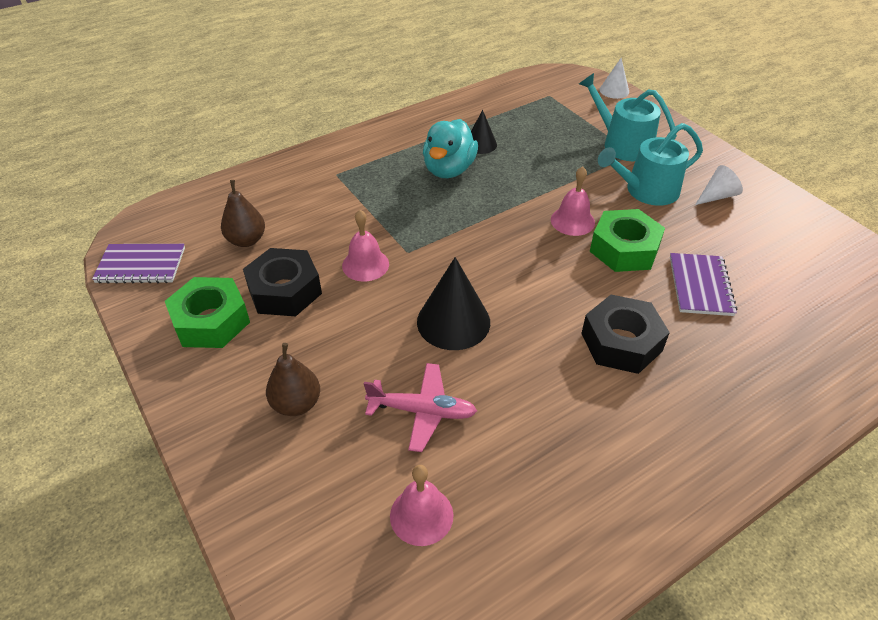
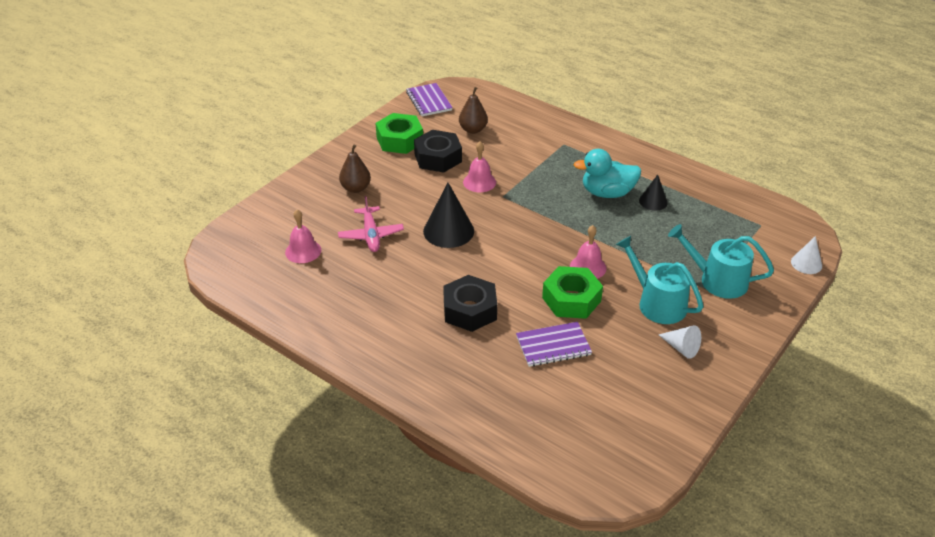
camera: 70 degrees right, 5 degrees down
(622, 144) = (717, 280): turquoise watering can -> turquoise watering can turned 90 degrees counterclockwise

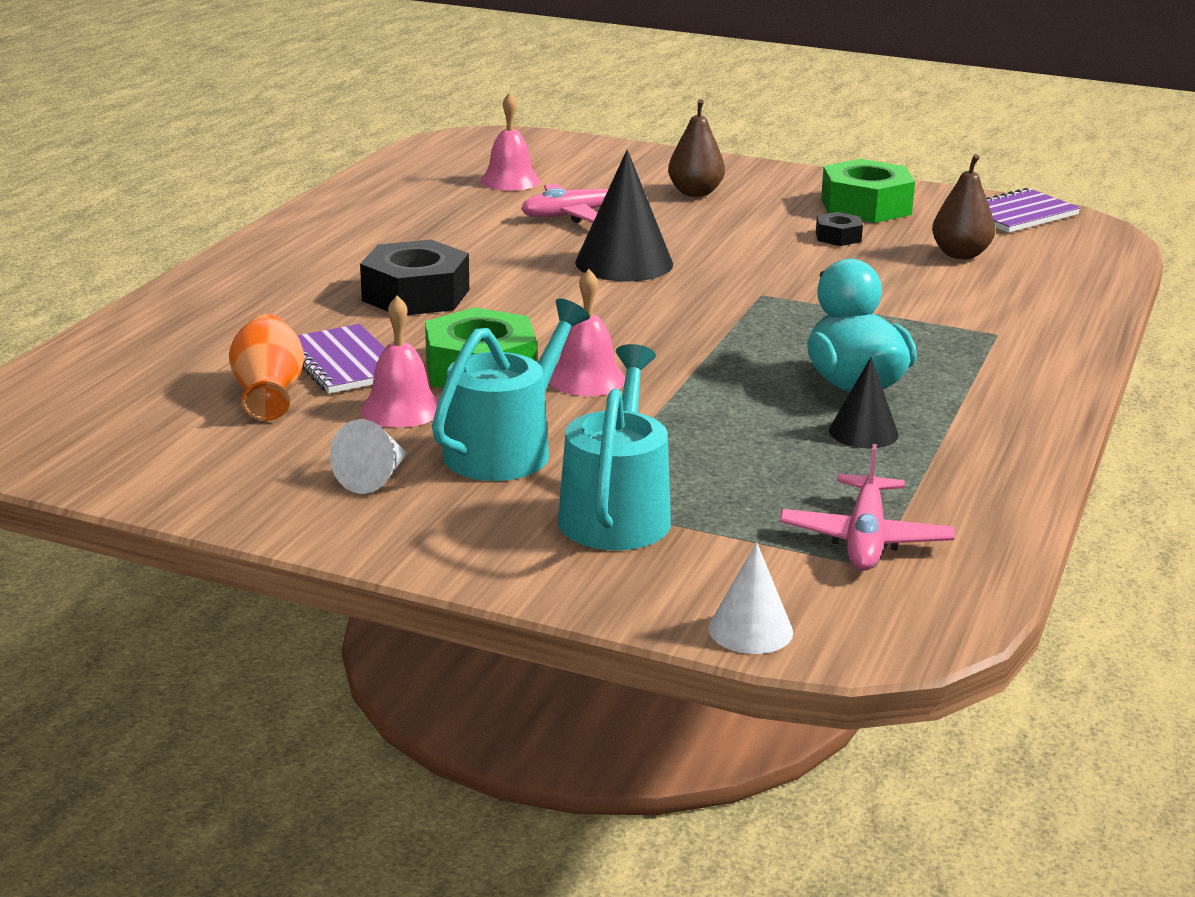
camera: 75 degrees right, 15 degrees down
(438, 158) = (838, 237): black nut -> black nut, size x0.50
(479, 182) = (791, 273): pink bell -> pink bell (401, 409)
(586, 377) = (268, 394): none -> orange vase
(741, 222) = (865, 539): none -> pink plane

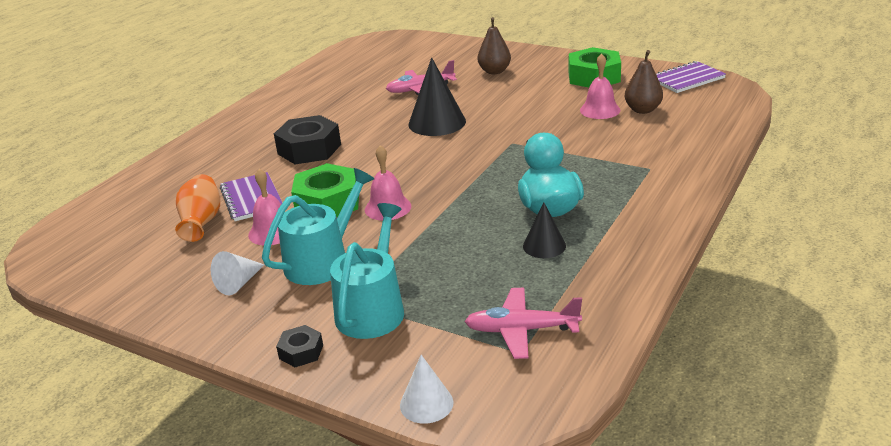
camera: 10 degrees right, 5 degrees up
(510, 180) = (390, 67): pink bell -> pink bell (600, 110)
(838, 237) = (570, 99): black nut -> black nut (301, 352)
(865, 539) = (521, 330): pink plane -> pink plane turned 75 degrees clockwise

